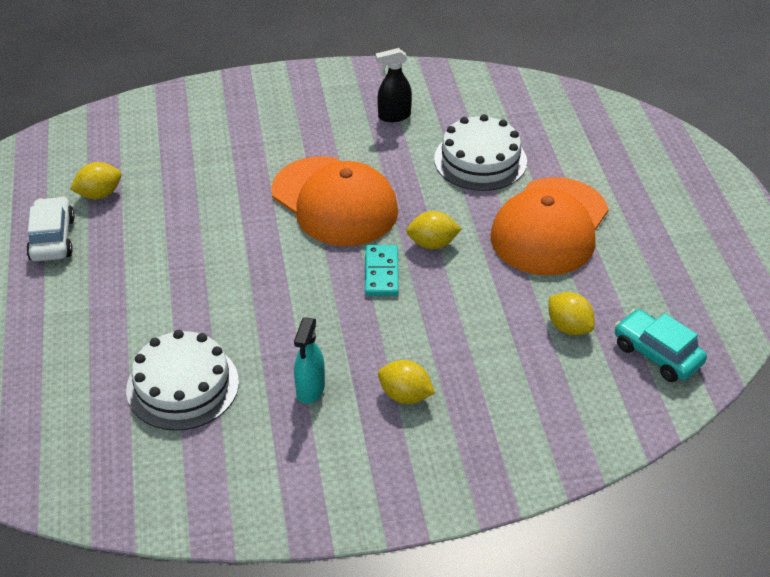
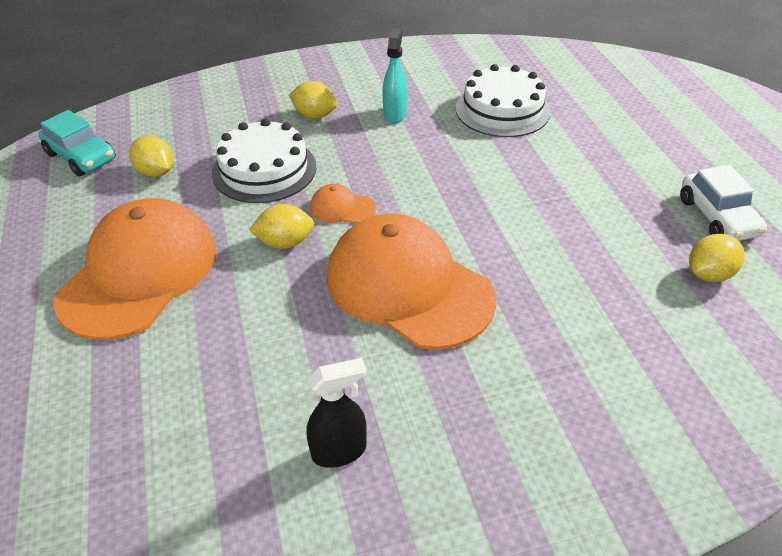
camera: 175 degrees right, 0 degrees up
(381, 273) = (342, 208): turquoise domino -> orange cap
(480, 160) = (207, 369): white cake -> white cake (264, 169)

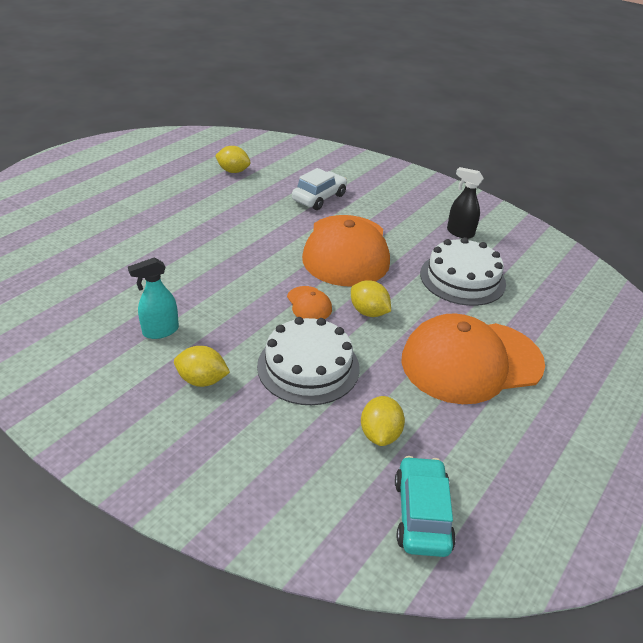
camera: 130 degrees left, 5 degrees down
(314, 115) = (202, 380): yellow lemon -> yellow lemon turned 60 degrees counterclockwise
(502, 110) = (109, 277): white cake -> white cake (462, 278)
(717, 217) = (179, 175): white car -> white car (319, 198)

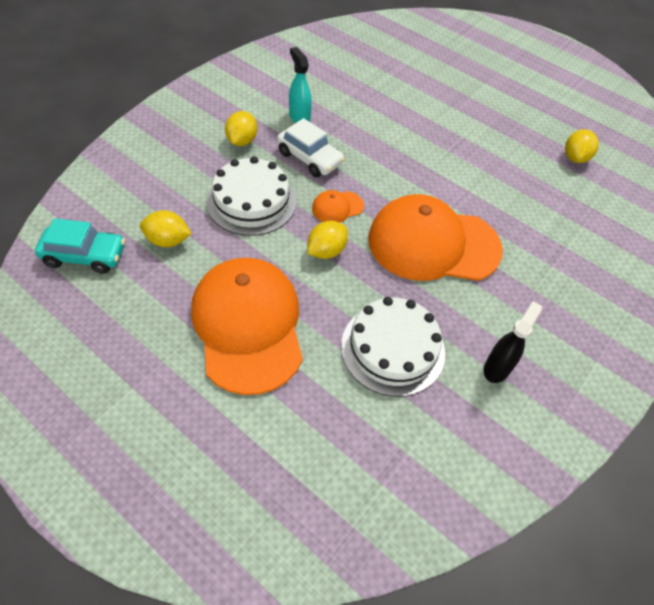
camera: 90 degrees right, 15 degrees up
(319, 198) = (541, 229): white car -> white car (309, 158)

